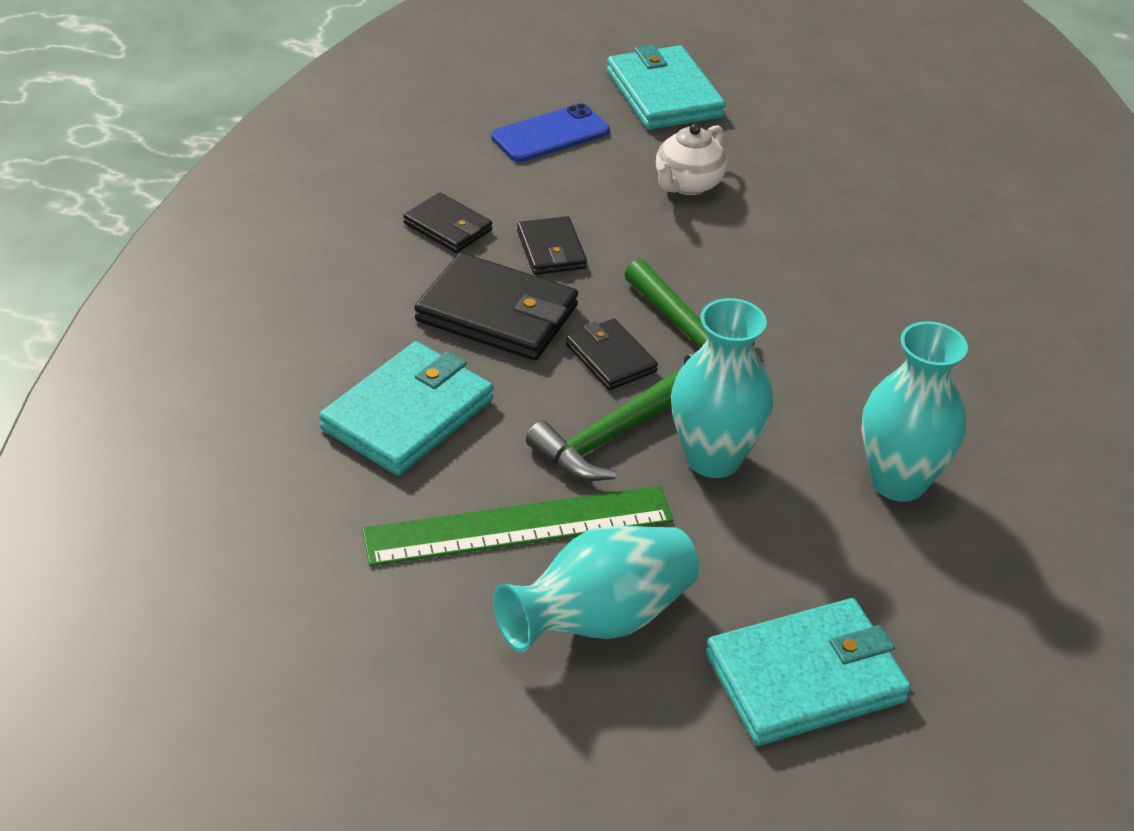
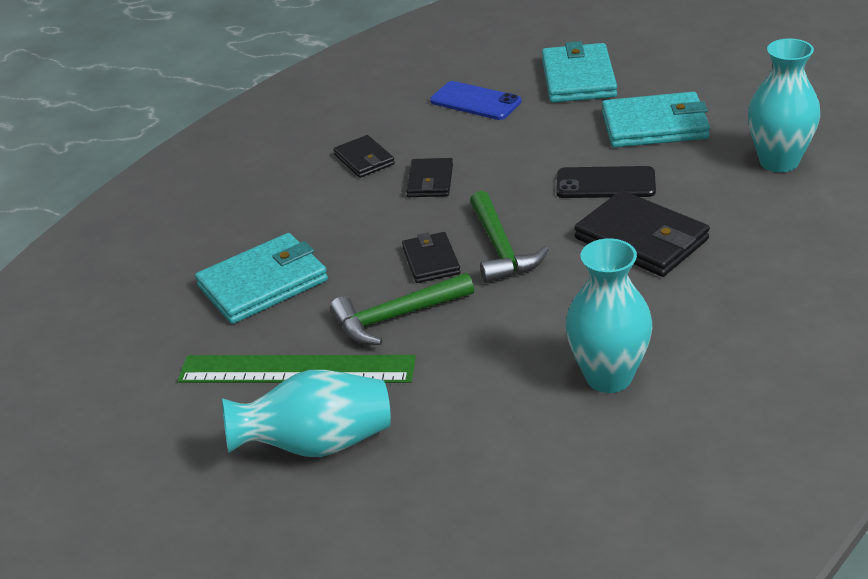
camera: 25 degrees right, 5 degrees down
(497, 313) = (365, 221): black wallet -> black wallet (641, 239)
(550, 134) = (475, 101): blue phone -> blue phone turned 45 degrees clockwise
(687, 184) = (560, 143): white teapot -> none
(713, 458) = (468, 341): turquoise vase -> turquoise vase (779, 162)
(769, 234) = (605, 183): none -> black phone
(805, 677) = (449, 512): turquoise wallet -> turquoise wallet (655, 125)

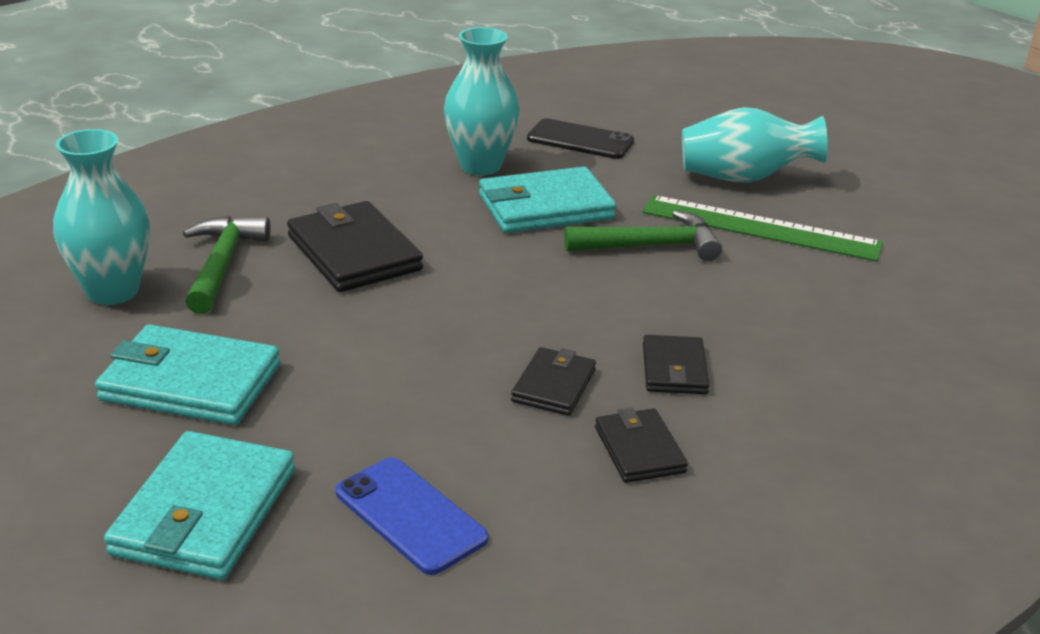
camera: 170 degrees left, 5 degrees down
(263, 283) = (798, 311): turquoise wallet -> turquoise wallet (545, 207)
(431, 261) = (594, 288): black wallet -> black wallet (674, 369)
(500, 249) = (510, 280): green hammer -> green hammer (222, 264)
(605, 183) = (334, 320): black phone -> black phone (580, 140)

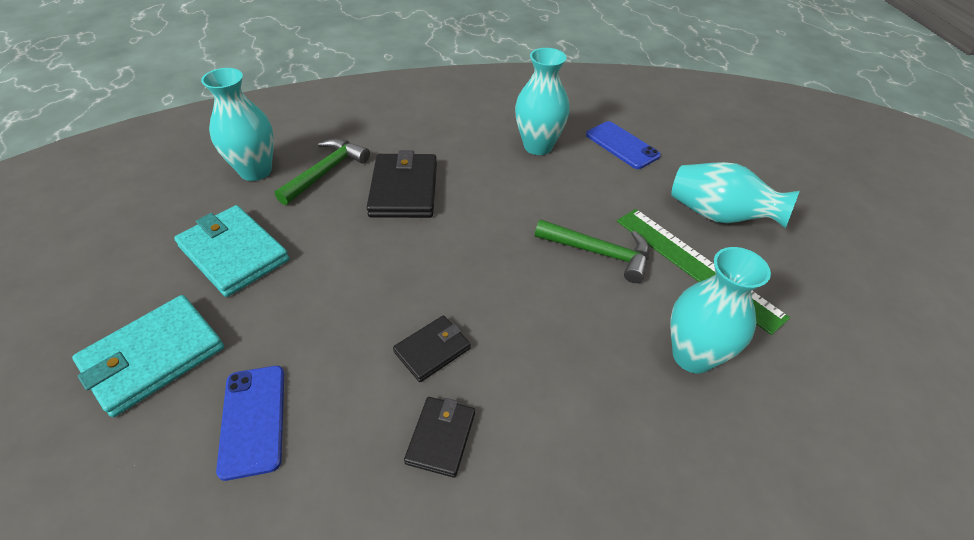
camera: 30 degrees right, 15 degrees up
(545, 207) = (552, 194): turquoise wallet -> none
(580, 140) = (622, 145): black phone -> blue phone
(674, 369) = (526, 373): black wallet -> none
(821, 301) = (692, 356): none -> turquoise vase

